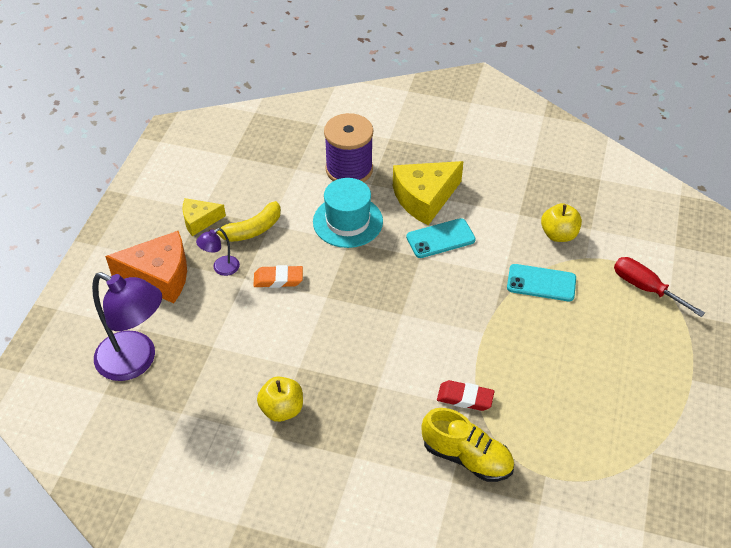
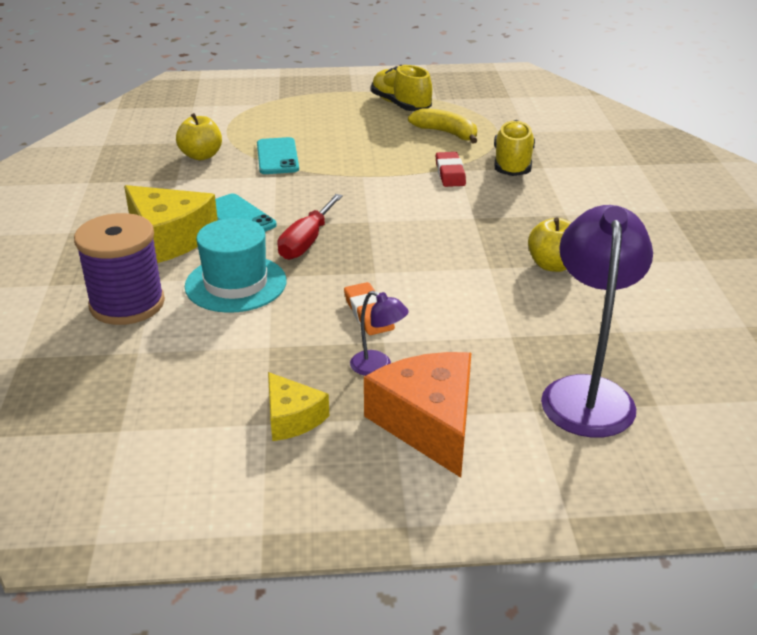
camera: 110 degrees left, 15 degrees down
(252, 230) = (288, 359): yellow banana -> yellow banana (446, 133)
(641, 411) = (400, 105): none -> yellow shoe
(645, 288) = (257, 113): red screwdriver -> red screwdriver (306, 242)

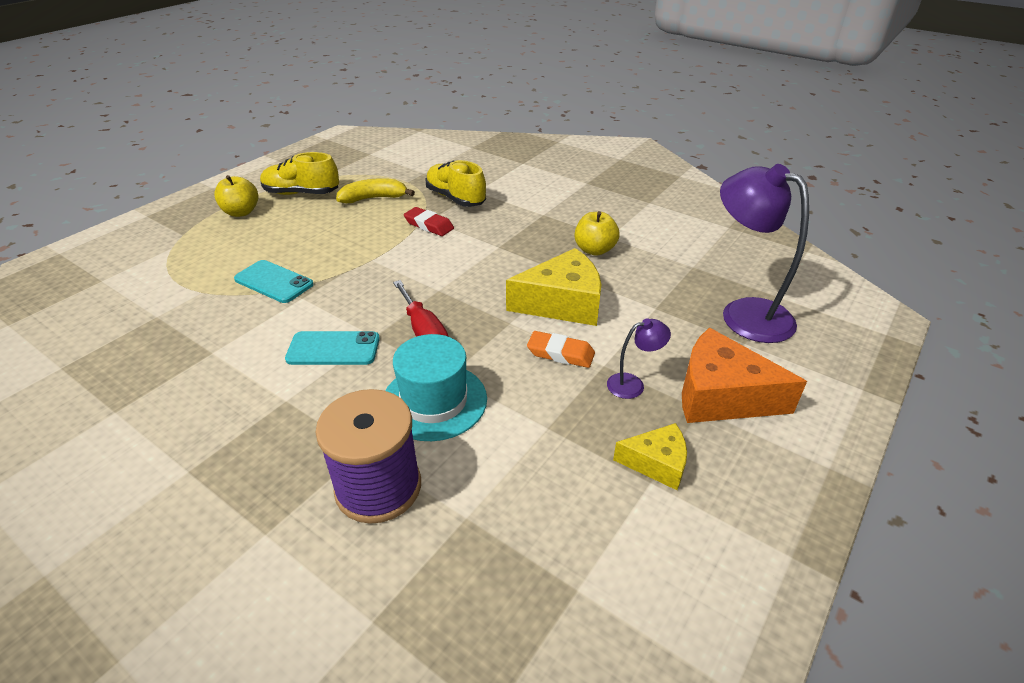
camera: 50 degrees left, 5 degrees up
(170, 238) = (306, 405): yellow cheese -> yellow cheese (562, 303)
(201, 156) = (198, 319): yellow apple -> yellow apple (241, 212)

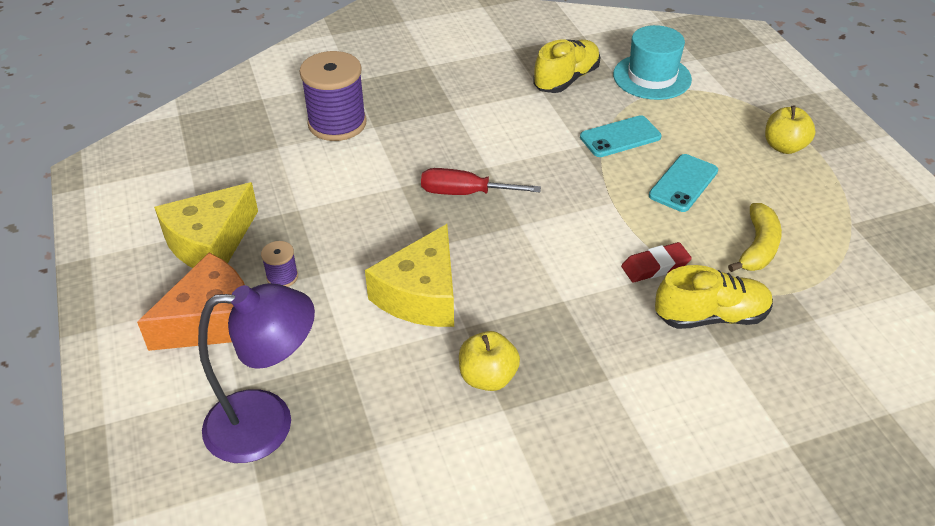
camera: 125 degrees right, 5 degrees up
(301, 193) = (809, 197): yellow shoe -> yellow shoe (566, 79)
(333, 349) = (491, 143): turquoise phone -> turquoise phone (683, 183)
(434, 401) = (382, 169): turquoise hat -> turquoise hat (652, 77)
(560, 353) = (359, 256): orange eraser -> none
(633, 384) = (282, 277): purple lamp -> purple spool
(656, 463) = (210, 243): yellow cheese -> yellow cheese, size x1.75

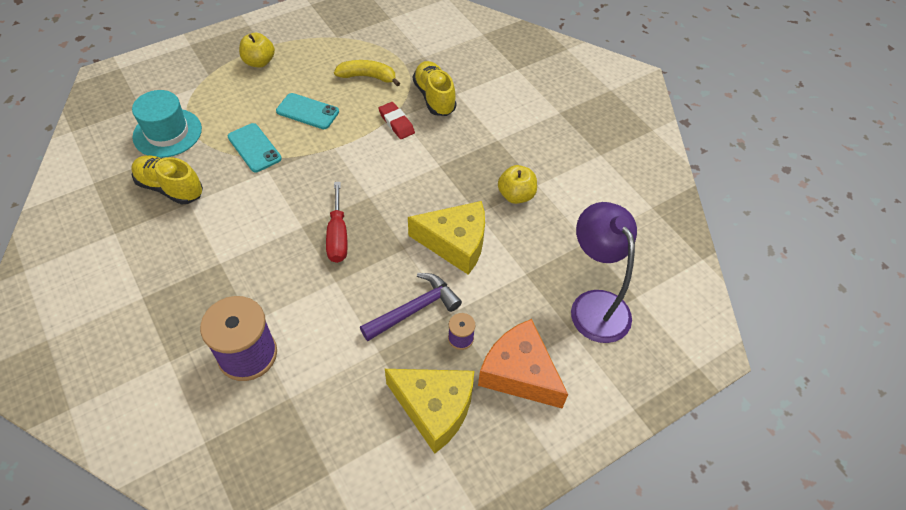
camera: 105 degrees left, 10 degrees up
(338, 244) = (415, 309): none -> purple hammer

